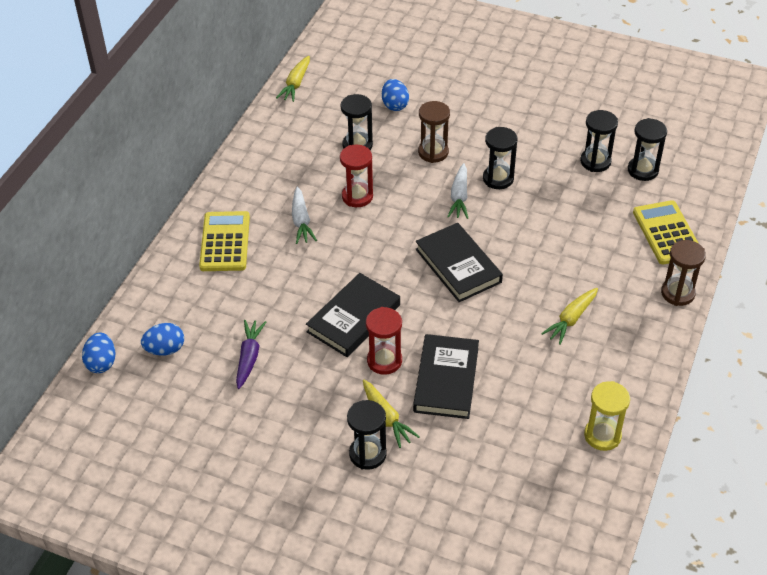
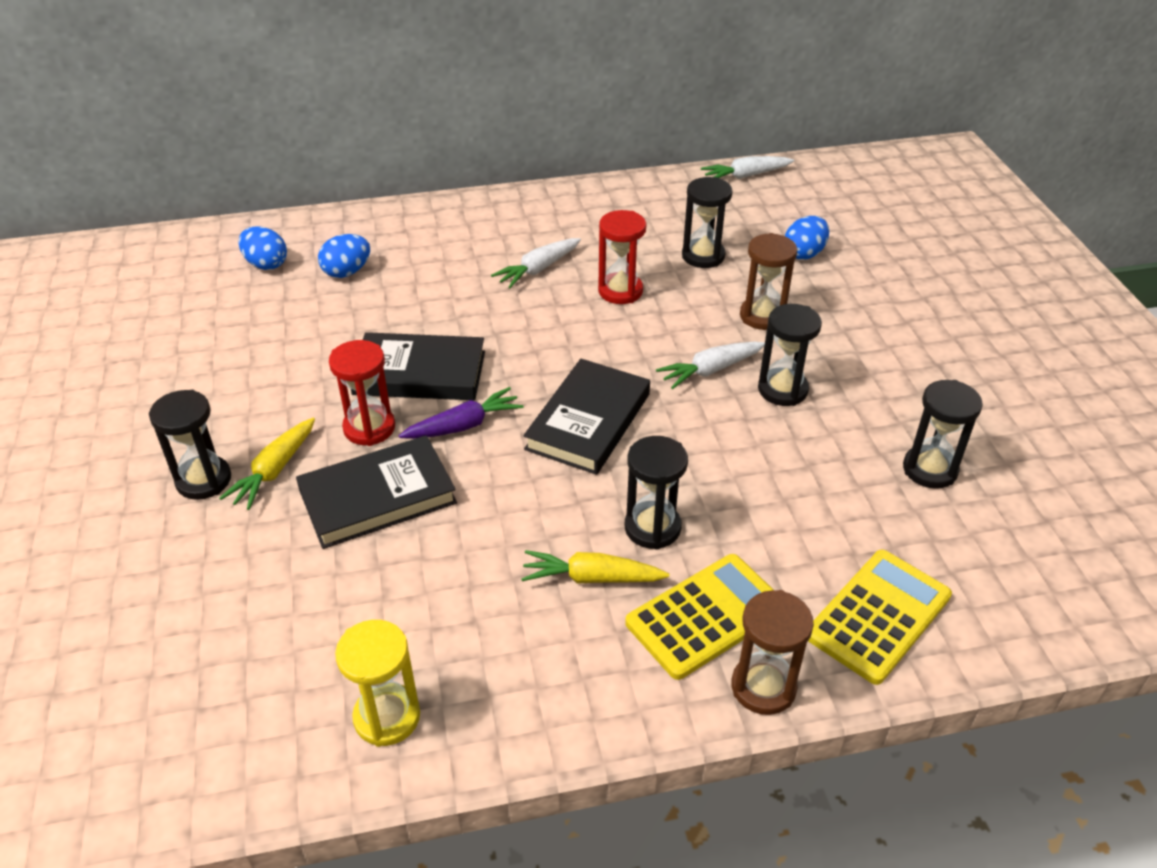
camera: 55 degrees right, 5 degrees down
(101, 363) = (219, 235): blue egg -> blue egg (347, 272)
(225, 242) = (455, 234): yellow calculator -> yellow calculator (706, 616)
(249, 357) = (296, 323): purple carrot -> purple carrot (463, 426)
(296, 84) = (745, 176): yellow carrot -> white carrot
(643, 170) = (976, 529): black hourglass -> black hourglass (652, 527)

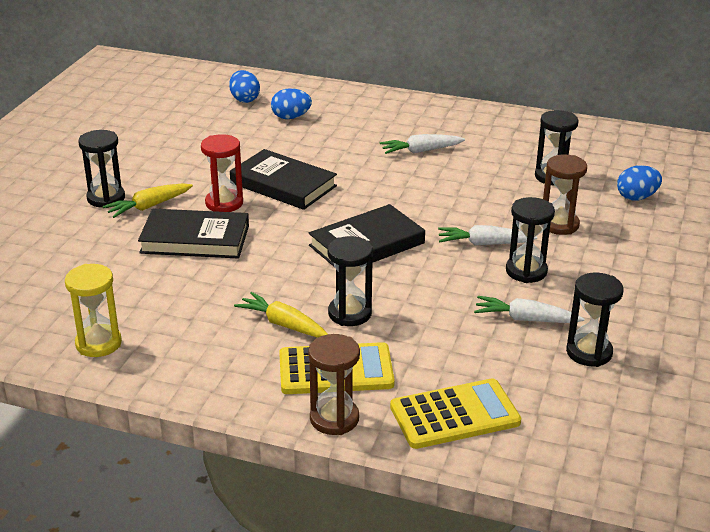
camera: 30 degrees right, 10 degrees down
(463, 426) = (283, 220): purple carrot -> none
(620, 291) = (467, 180): red hourglass -> none
(745, 176) = (643, 137): white carrot -> white carrot (526, 319)

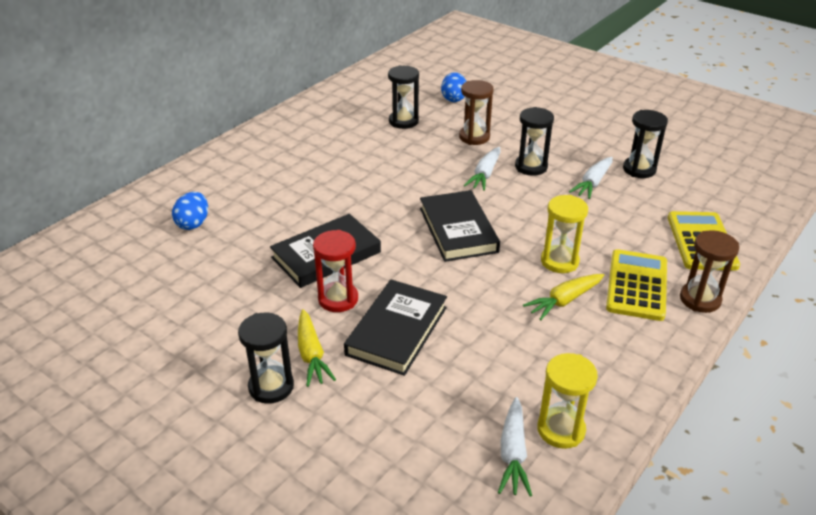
camera: 70 degrees left, 5 degrees up
(244, 99) = (124, 245): blue egg -> none
(350, 313) = (559, 261): black hourglass -> yellow hourglass
(421, 151) = (319, 167): white carrot -> white carrot (513, 453)

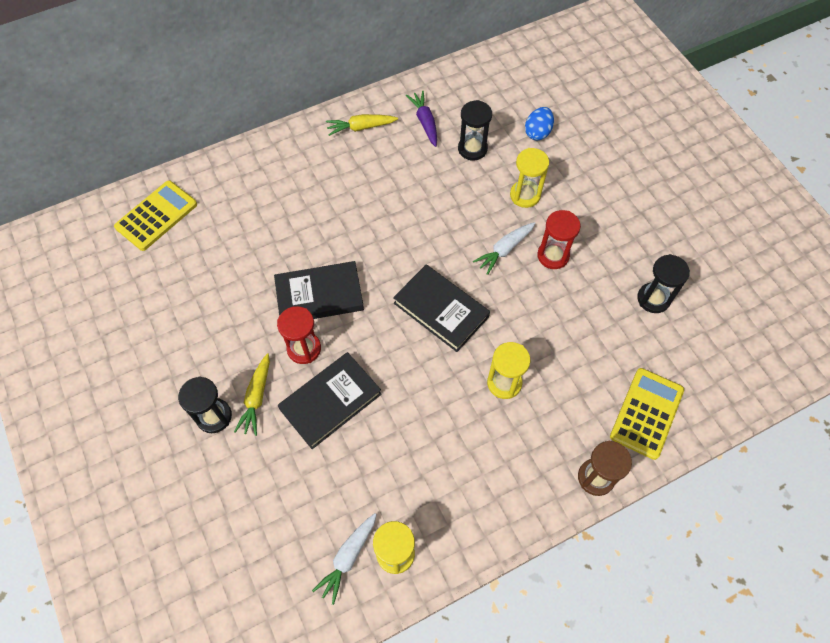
camera: 25 degrees right, 25 degrees up
(193, 223) = (235, 216): blue egg -> none
(346, 116) = (425, 122): none -> purple carrot
(458, 230) = (441, 310): black book -> black book turned 60 degrees counterclockwise
(474, 137) = (525, 195): brown hourglass -> yellow hourglass
(531, 167) = (553, 256): black hourglass -> red hourglass
(564, 301) = (480, 428): yellow carrot -> yellow carrot (361, 127)
(593, 183) = (596, 299): white carrot -> none
(637, 285) = (552, 438): yellow calculator -> yellow calculator (156, 216)

